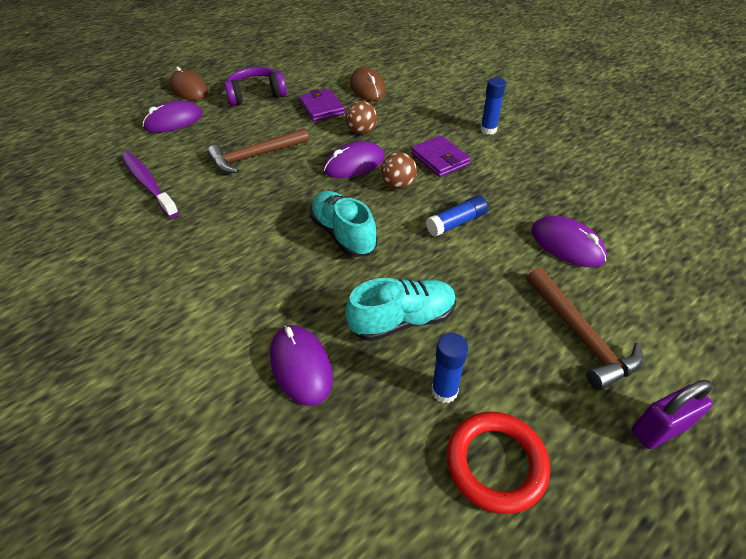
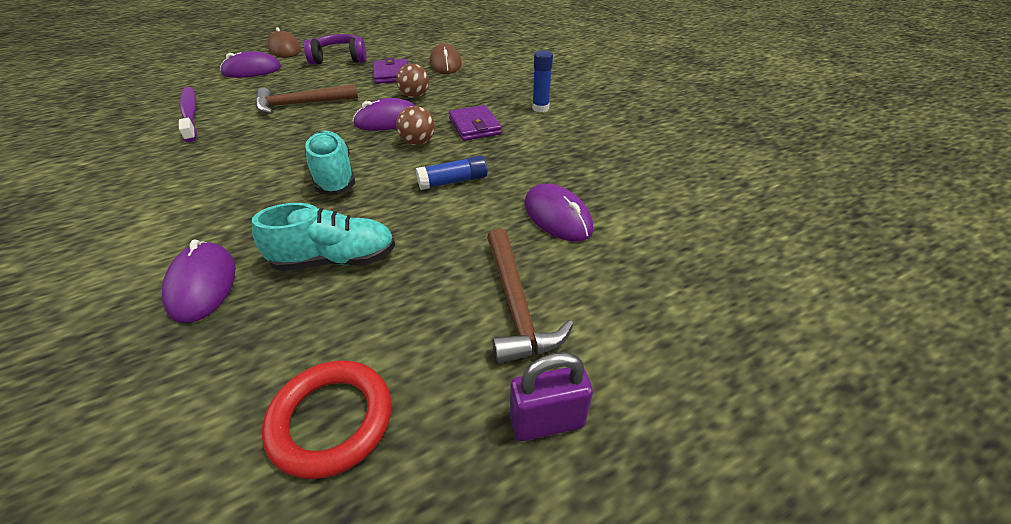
camera: 10 degrees right, 5 degrees down
(444, 391) = (329, 334): blue glue stick -> none

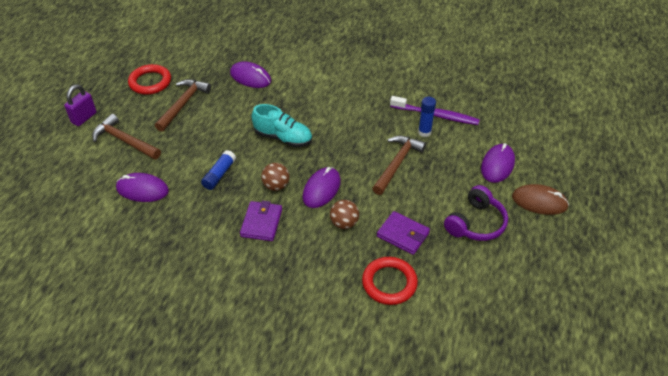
camera: 135 degrees right, 5 degrees up
(335, 260) = (217, 111): turquoise shoe -> none
(355, 310) = (183, 104): none -> brown hammer
(445, 64) = (389, 283): brown mouse -> red ring
(474, 126) = (261, 223): purple wallet -> purple wallet turned 75 degrees clockwise
(540, 108) = (239, 276): blue glue stick -> blue glue stick (424, 132)

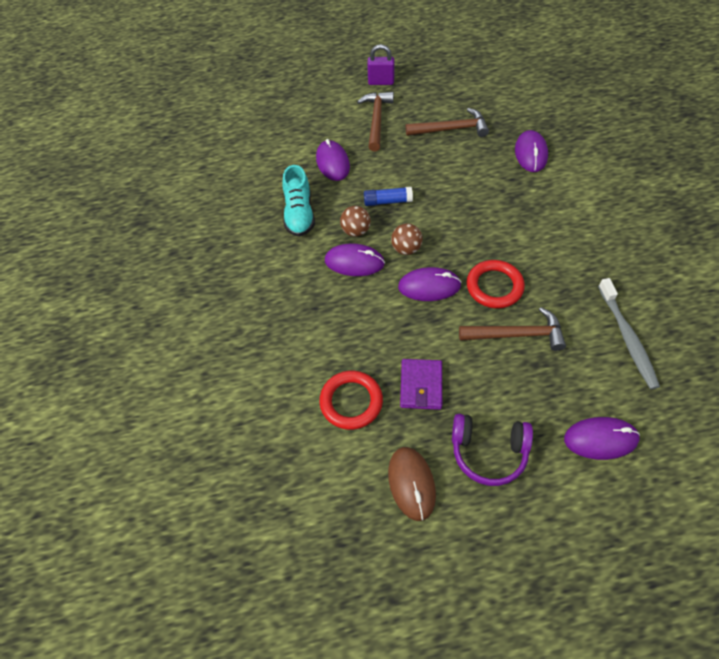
camera: 65 degrees right, 10 degrees up
(150, 82) = (458, 93): red ring -> red ring (494, 286)
(261, 223) = (354, 262): purple wallet -> purple mouse
(283, 138) = (471, 221): turquoise shoe -> turquoise shoe (299, 214)
(344, 223) = (399, 326): brown ball -> brown ball (356, 231)
(424, 132) = (588, 339): blue glue stick -> none
(436, 115) = (627, 338): purple toothbrush -> grey toothbrush
(539, 202) = (577, 512): brown mouse -> brown mouse (411, 483)

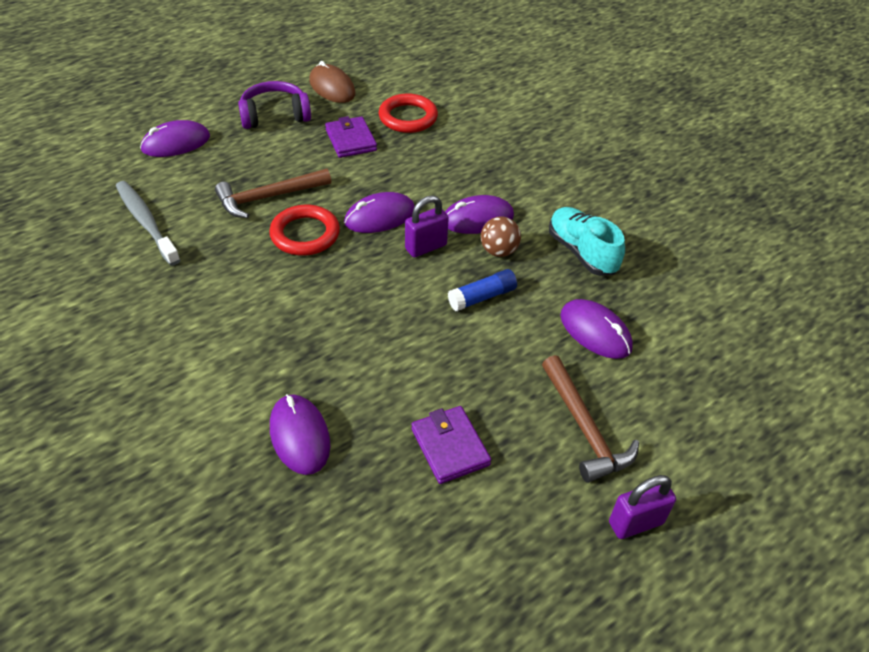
camera: 150 degrees right, 10 degrees down
(406, 249) = (426, 247): brown ball -> purple padlock
(451, 129) = (450, 447): brown hammer -> purple wallet

